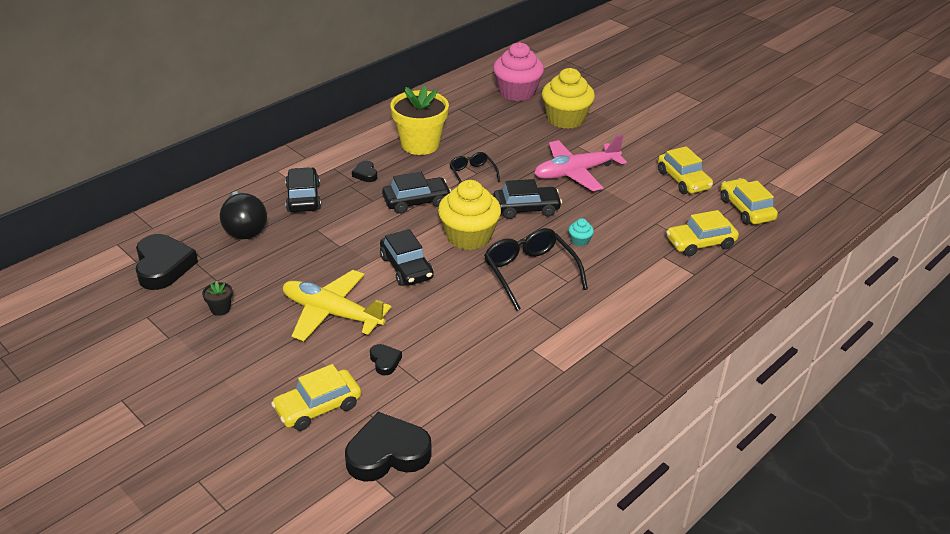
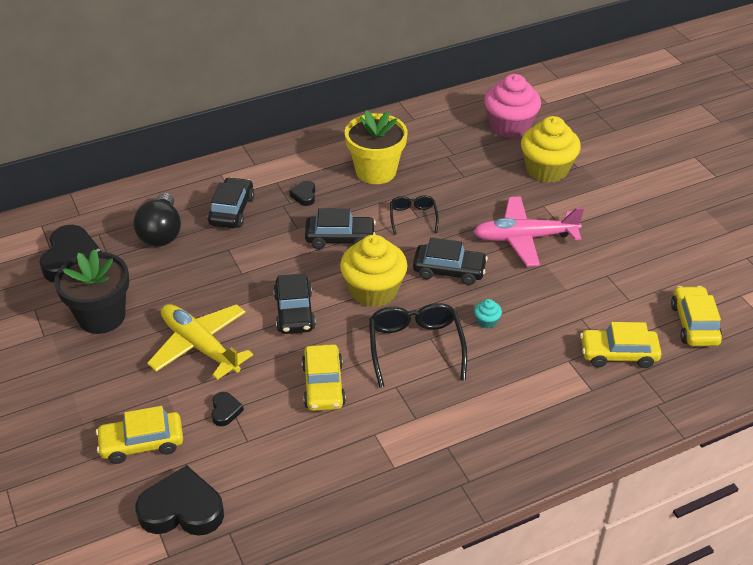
camera: 20 degrees right, 5 degrees up
(220, 309) = (101, 316): black flower pot -> black flower pot, size x2.46
(683, 180) = (640, 272): yellow car -> yellow car (323, 385)

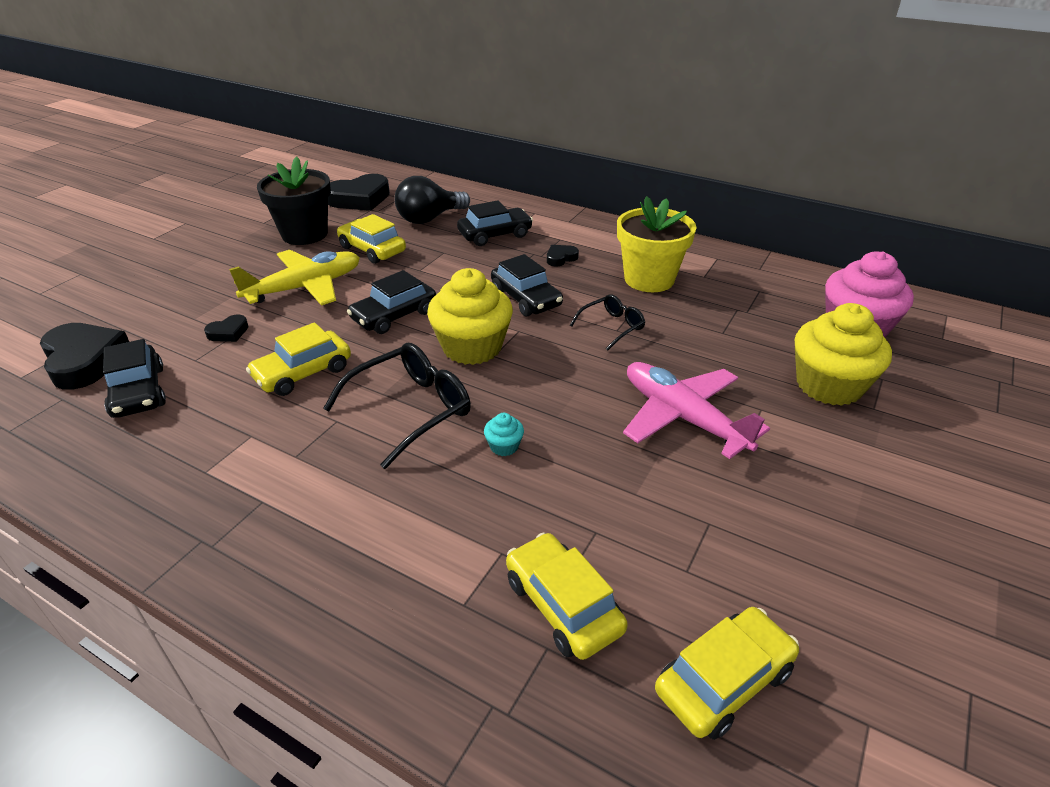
camera: 55 degrees right, 5 degrees down
(142, 443) = (162, 308): yellow car -> yellow car (372, 249)
(200, 346) = (305, 287): yellow plane -> yellow plane turned 45 degrees clockwise
(449, 270) = (558, 383): black car -> black car (138, 392)

